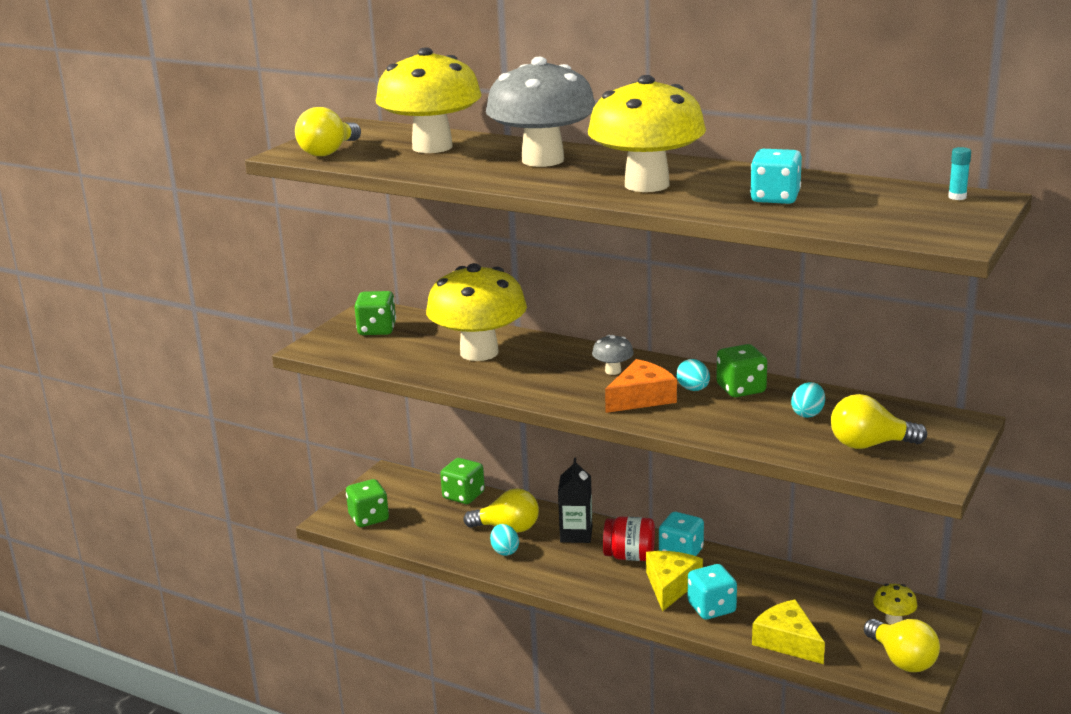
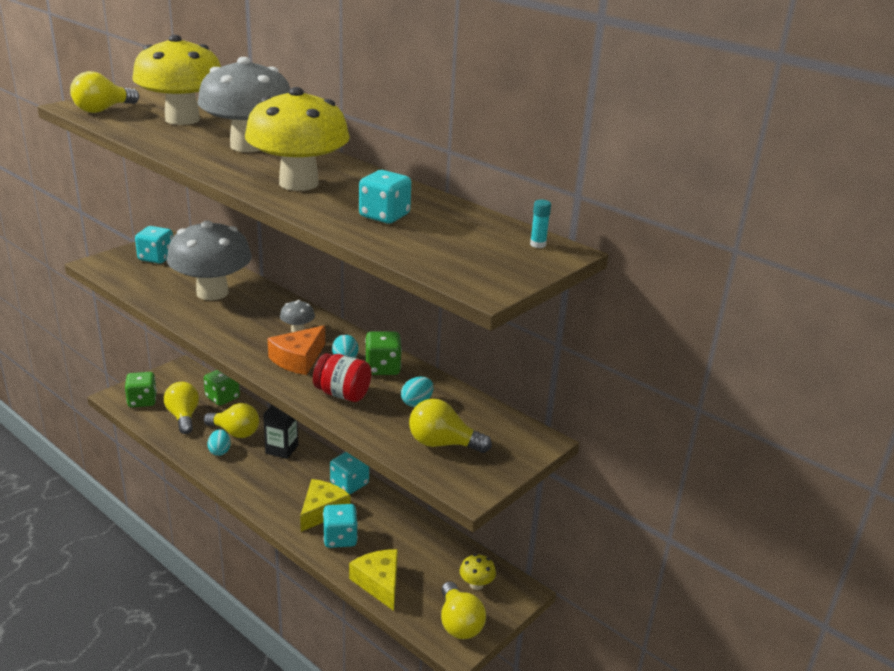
camera: 10 degrees right, 5 degrees up
(377, 330) = (156, 258): green dice -> turquoise dice
(432, 524) = (183, 417): none -> yellow light bulb
(479, 352) = (212, 292): yellow mushroom -> grey mushroom
(629, 556) = (308, 477): red jar -> red jar (342, 394)
(641, 398) = (298, 359): orange cheese -> orange cheese turned 150 degrees clockwise

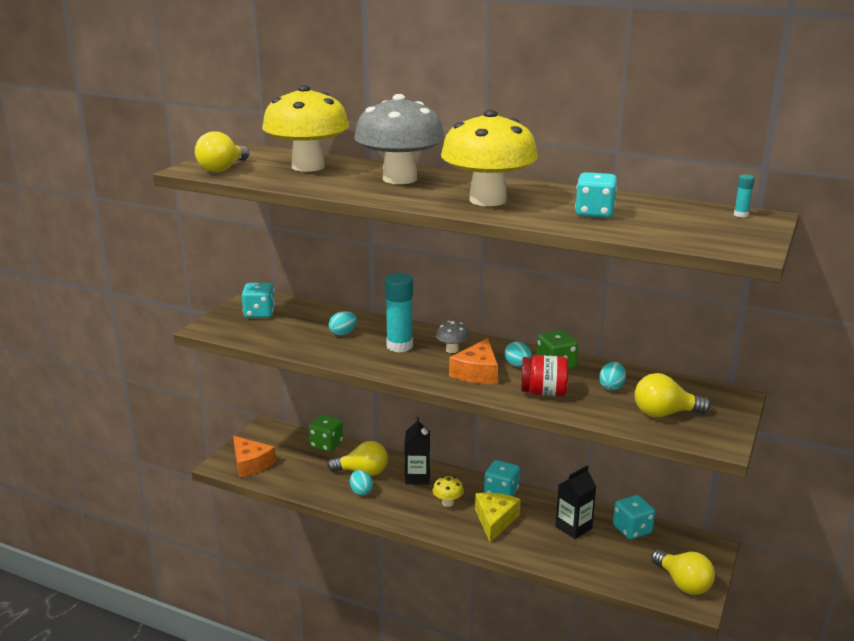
camera: 15 degrees left, 5 degrees down
(142, 401) = (251, 463): green dice -> orange cheese
(183, 417) = (302, 469): yellow light bulb -> none
(212, 292) = (343, 333): grey mushroom -> turquoise egg
(251, 316) = (399, 346): none -> turquoise glue stick
(340, 538) = (529, 540): turquoise dice -> turquoise dice (632, 530)
(379, 583) = (591, 568): yellow cheese -> none
(393, 537) = (573, 527): none -> black carton
(476, 584) = (672, 549): yellow mushroom -> yellow mushroom (448, 503)

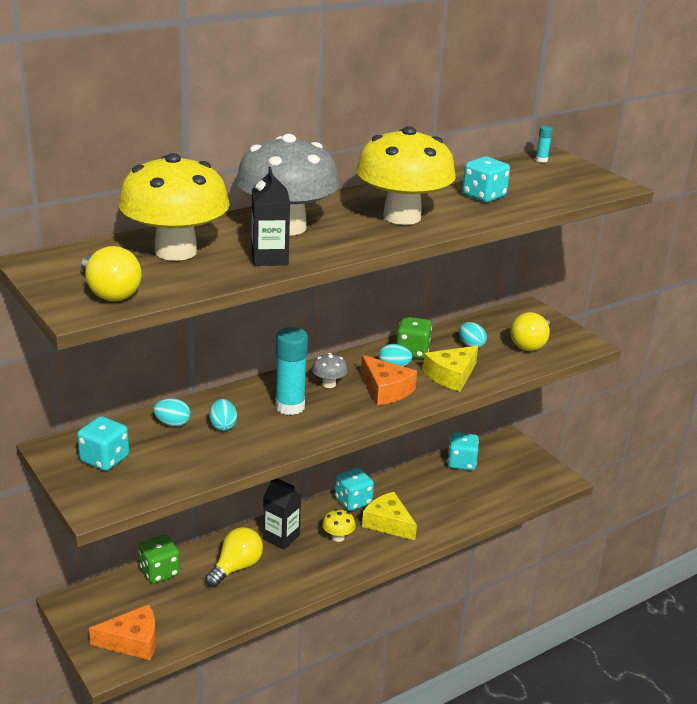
camera: 60 degrees left, 5 degrees up
(361, 491) = (267, 582): turquoise egg -> turquoise egg (172, 424)
(543, 392) = (451, 376): red jar -> yellow cheese
(573, 527) = (434, 488): black carton -> black carton (269, 258)
(683, 583) = (539, 474): yellow light bulb -> none

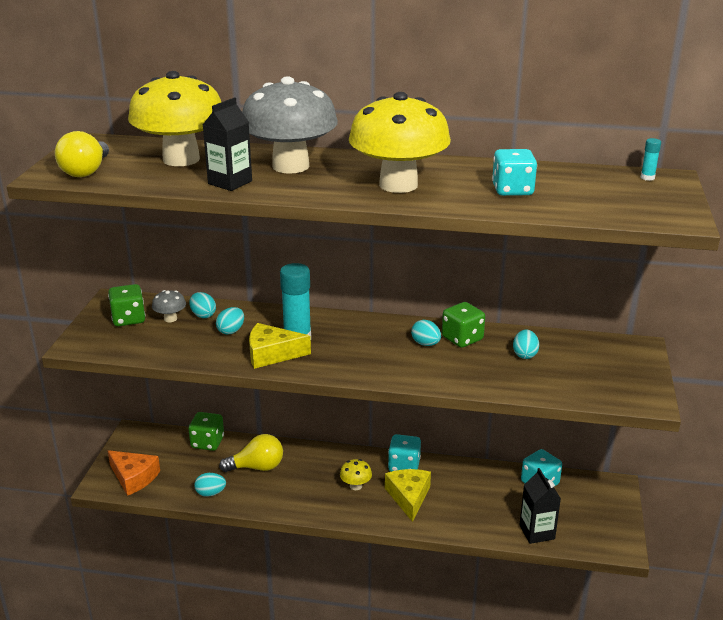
camera: 45 degrees right, 0 degrees up
(104, 459) = (128, 319): turquoise dice -> green dice
(226, 612) = (210, 493): none -> turquoise egg
(281, 537) = (315, 463): black carton -> black carton (537, 532)
(329, 384) = (352, 335): grey mushroom -> grey mushroom (170, 319)
(385, 390) = (389, 358): orange cheese -> none
(451, 376) = (464, 371): yellow cheese -> yellow cheese (272, 354)
(530, 344) = (585, 377): yellow light bulb -> none

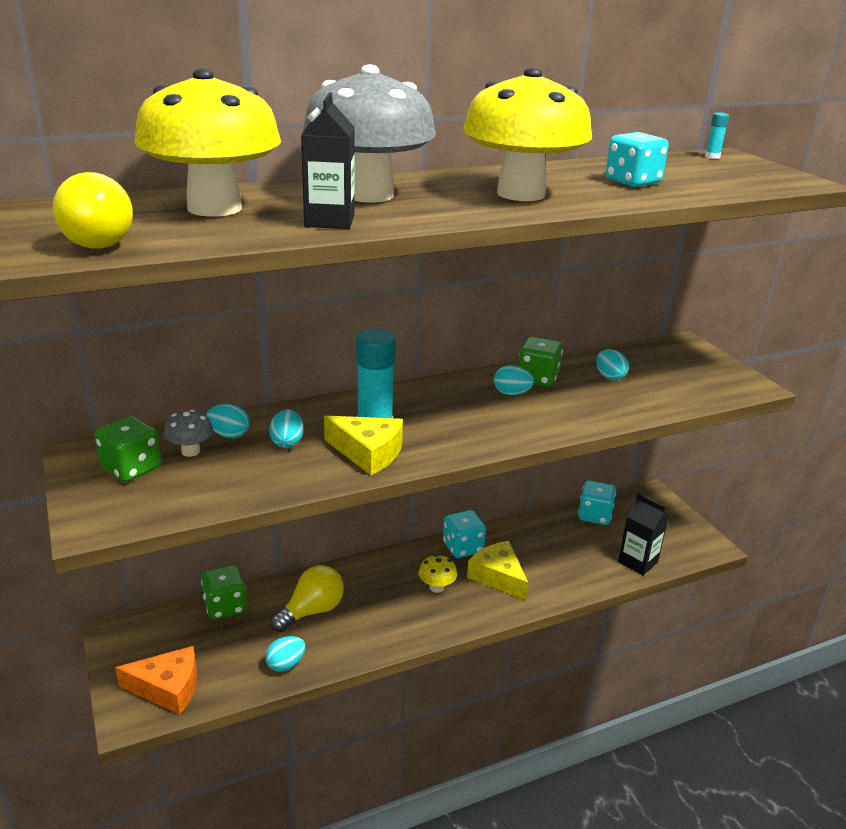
camera: 35 degrees left, 0 degrees up
(272, 354) = (368, 453): yellow cheese -> yellow cheese turned 120 degrees counterclockwise

